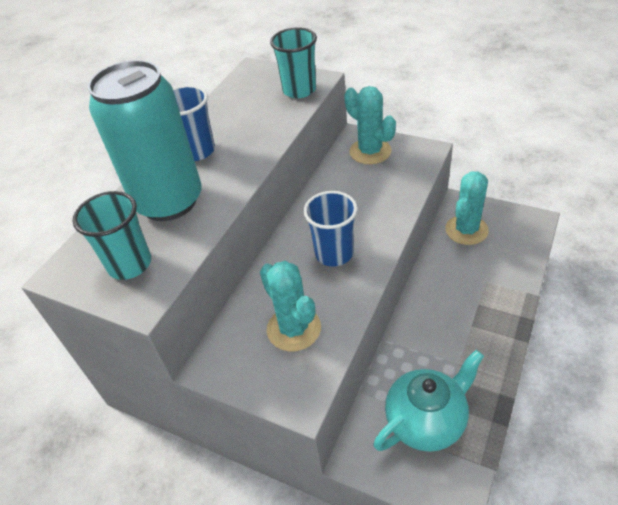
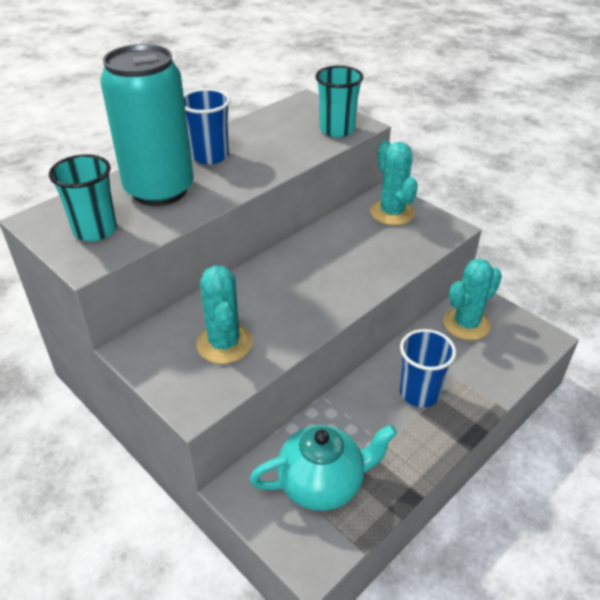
camera: 15 degrees right, 5 degrees down
(334, 253) = (301, 292): blue cup -> blue cup (419, 393)

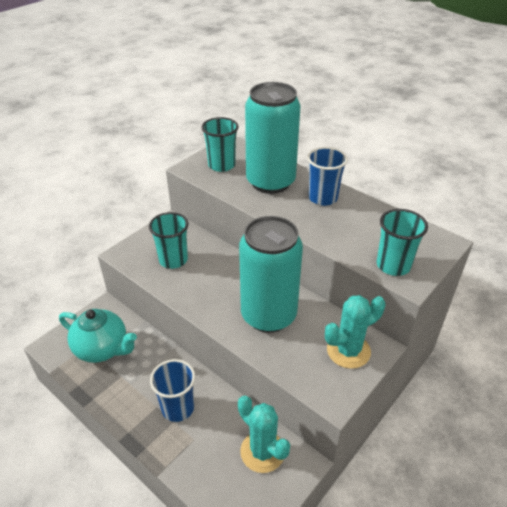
camera: 85 degrees right, 0 degrees up
(224, 344) = (173, 260): turquoise cactus -> turquoise cup
(322, 484) = (102, 349): turquoise teapot -> turquoise teapot turned 45 degrees counterclockwise
(341, 260) = (268, 315): none -> turquoise can

